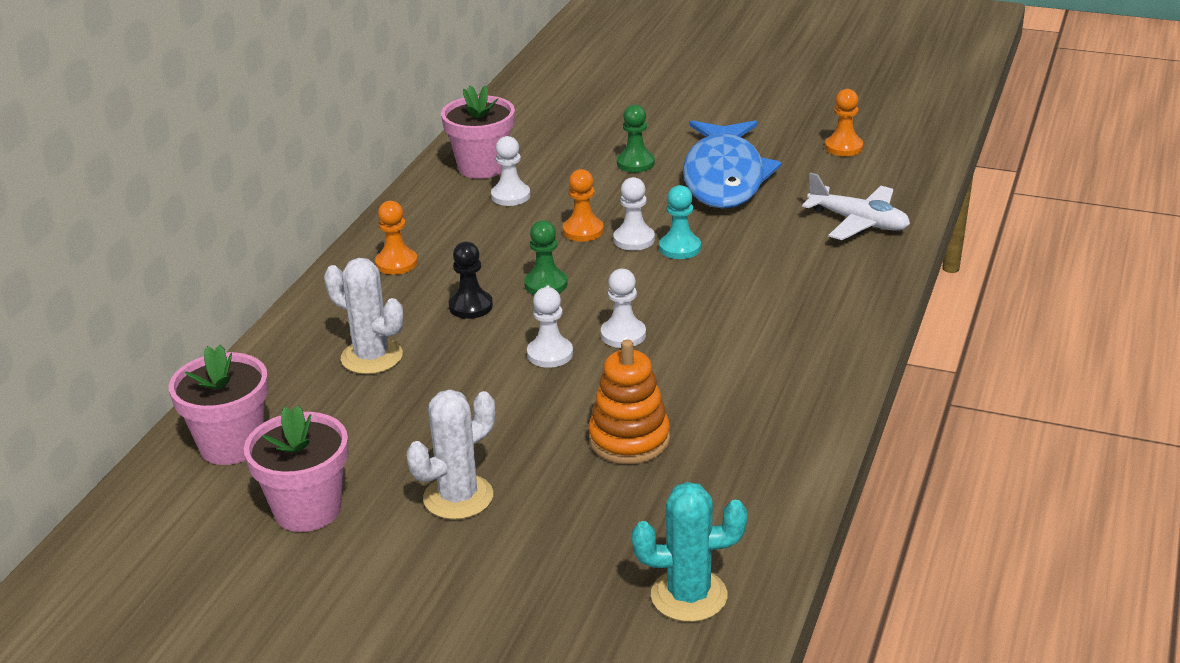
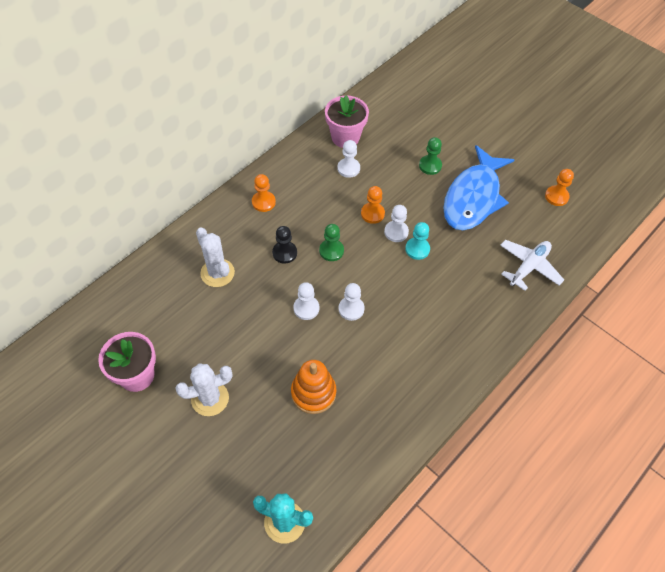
camera: 20 degrees right, 25 degrees up
(231, 445) = (123, 312): pink flower pot -> none
(858, 222) = (529, 267): white plane -> white plane turned 105 degrees counterclockwise

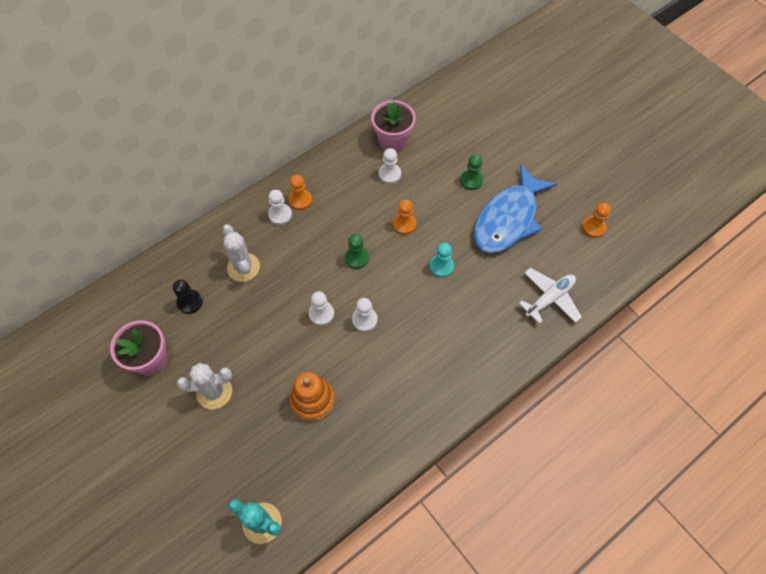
camera: 10 degrees right, 5 degrees up
(284, 253) = (311, 255): black pawn -> black pawn (190, 302)
(396, 232) = (424, 246): white pawn -> white pawn (280, 215)

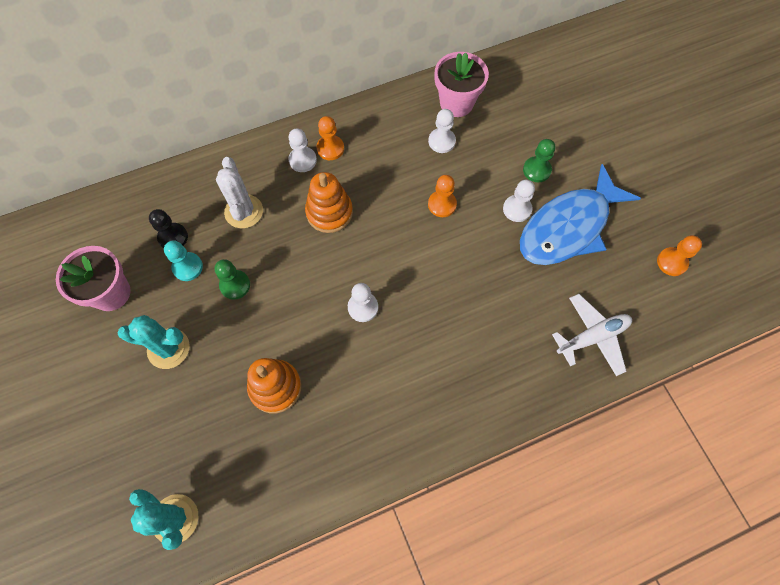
camera: 15 degrees right, 5 degrees up
(214, 392) = (168, 348): white cactus -> turquoise cactus
(315, 251) = (329, 212): none -> orange stacking toy
(321, 314) = (315, 287): white pawn -> white pawn (517, 209)
(356, 258) = (375, 231): green pawn -> green pawn (235, 285)
(441, 266) = (471, 265): turquoise pawn -> turquoise pawn (187, 267)

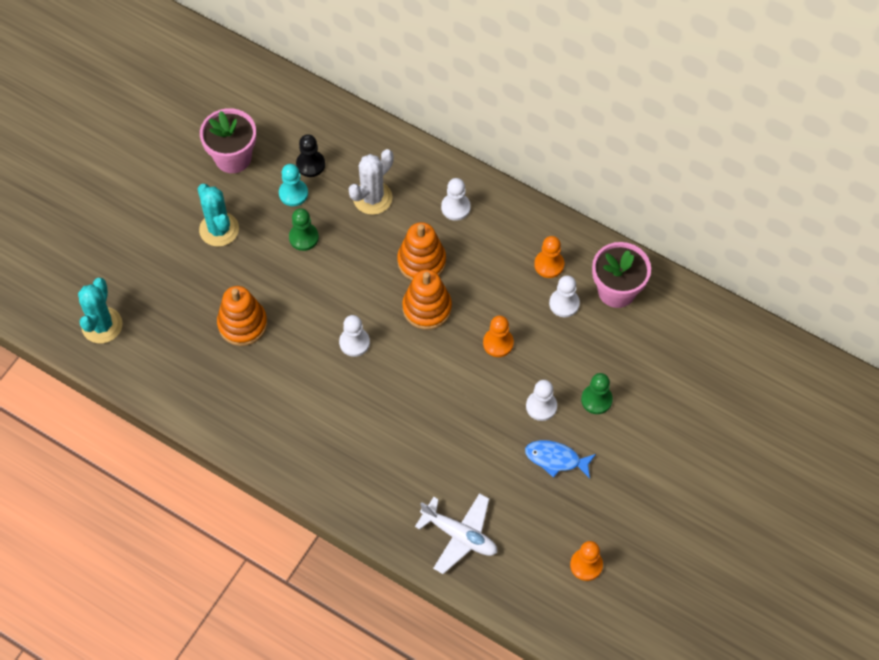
camera: 55 degrees right, 5 degrees down
(330, 148) = (484, 221): orange pawn -> orange pawn (549, 265)
(373, 234) = (427, 308): none -> orange stacking toy
(568, 227) = (556, 459): blue fish -> blue fish, size x0.47

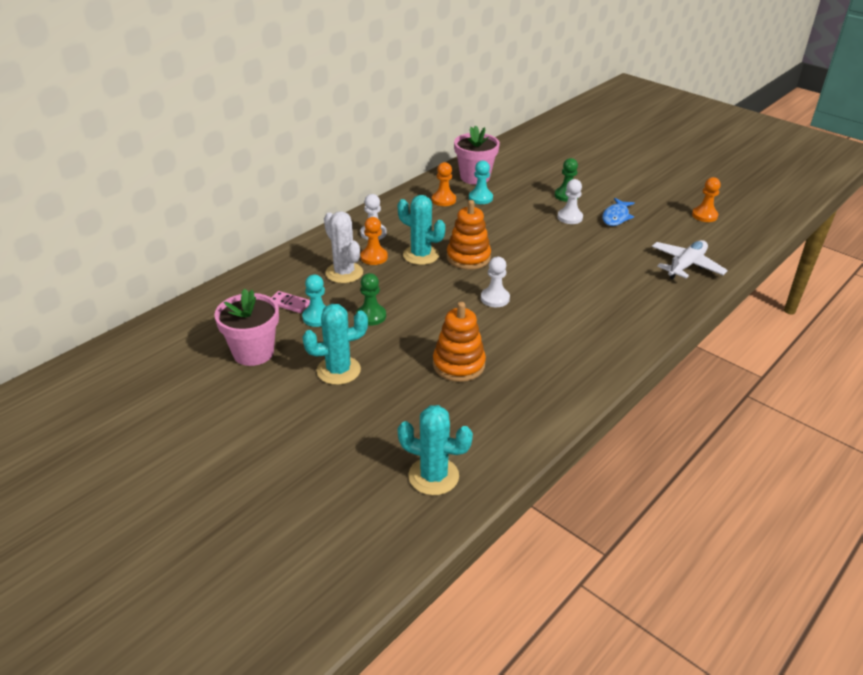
camera: 80 degrees left, 25 degrees down
(310, 164) = (289, 304): black pawn -> pink domino
(421, 261) = (421, 255): orange stacking toy -> turquoise cactus
(498, 343) = (510, 229): orange pawn -> orange pawn (374, 257)
(564, 304) = (480, 198): white pawn -> turquoise pawn

